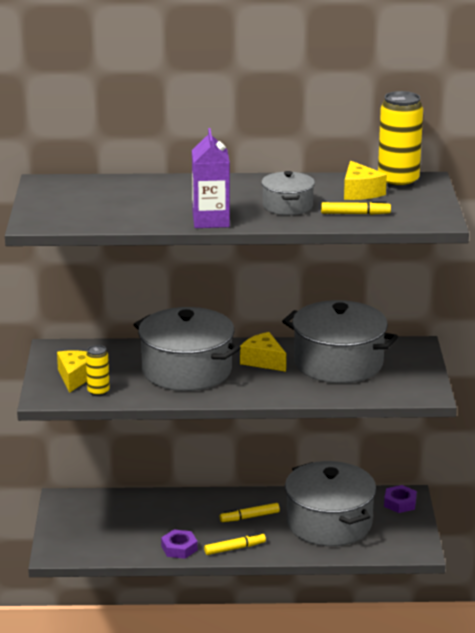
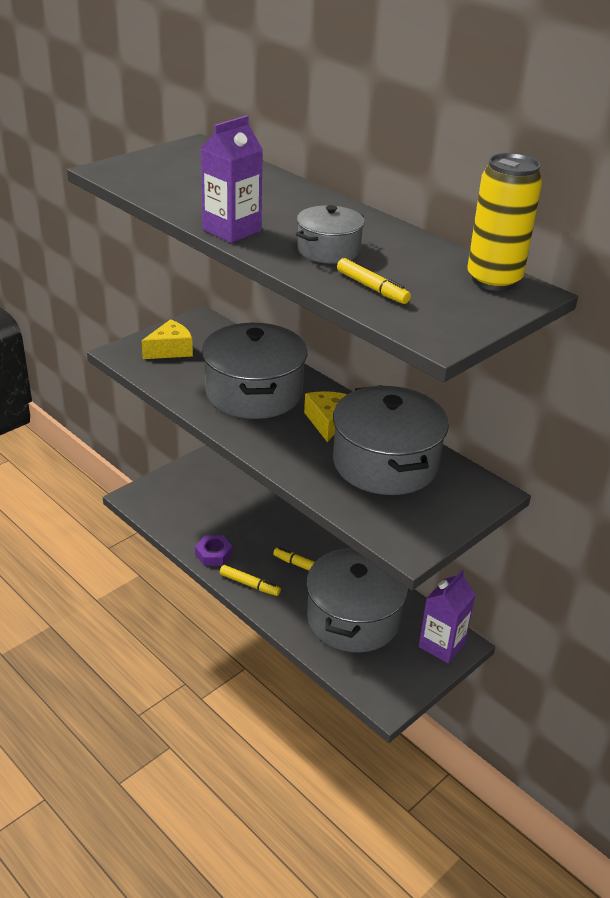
camera: 45 degrees right, 10 degrees up
(98, 392) = (161, 370): yellow can -> none
(360, 192) = (430, 271): yellow cheese -> none
(400, 503) = (441, 645): purple nut -> purple carton

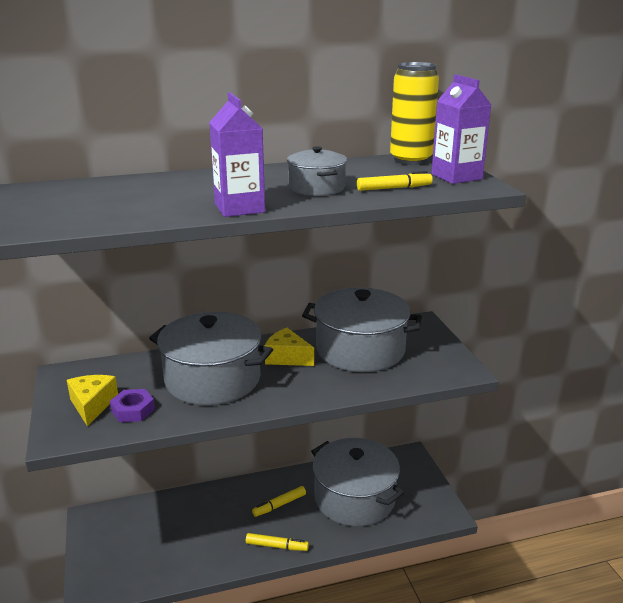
camera: 60 degrees left, 10 degrees down
(213, 554) = (221, 557): purple nut -> purple nut (133, 410)
(249, 584) = (277, 546): yellow marker -> yellow marker turned 45 degrees clockwise
(441, 645) = (407, 464): purple carton -> purple carton (456, 177)

